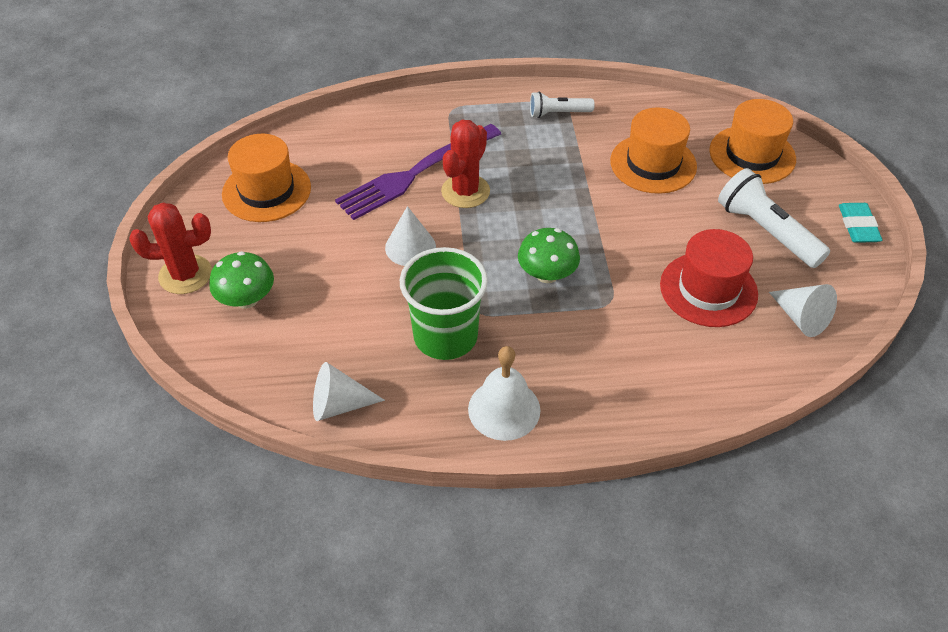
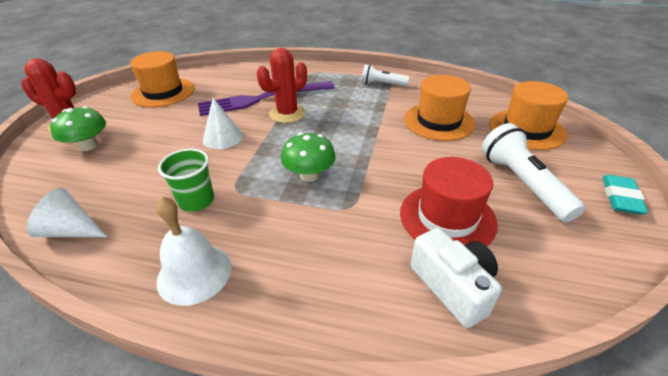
camera: 20 degrees right, 10 degrees down
(445, 336) = (196, 200): green cup -> green cup, size x0.63
(737, 356) = (453, 286): none -> white camera
(801, 318) = (538, 266): white cone -> none

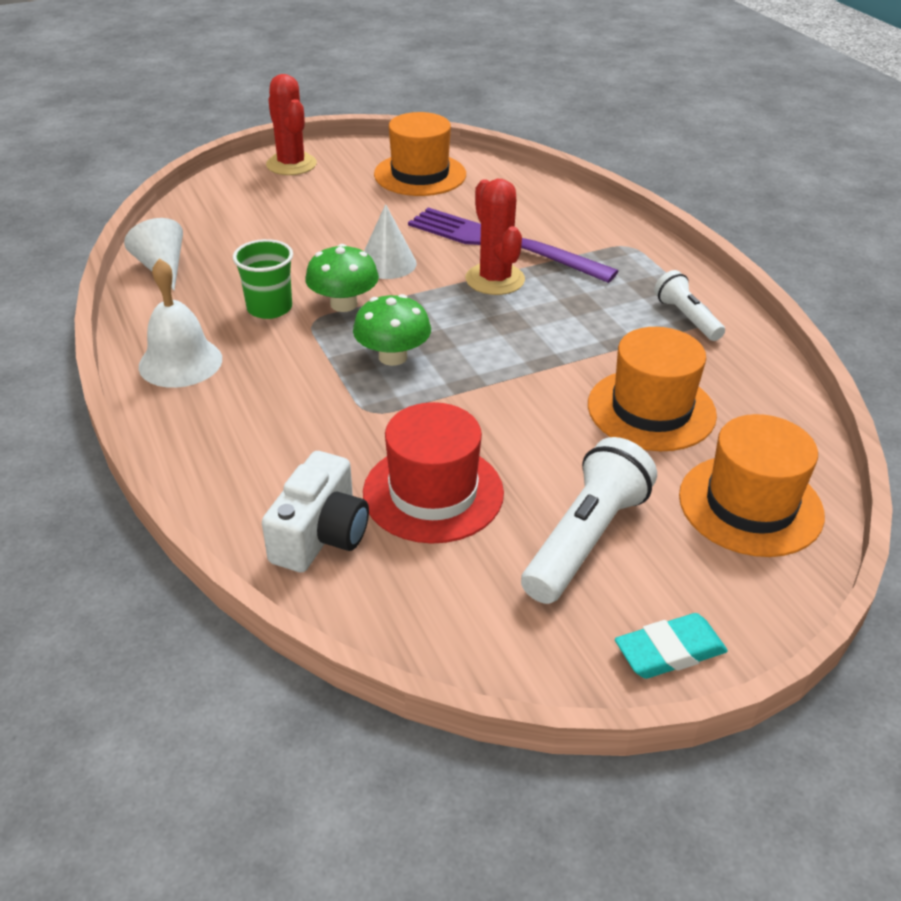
camera: 50 degrees right, 0 degrees up
(88, 145) = (274, 197): green mushroom -> green mushroom (343, 304)
(287, 114) = (495, 279): red cactus -> red cactus turned 60 degrees clockwise

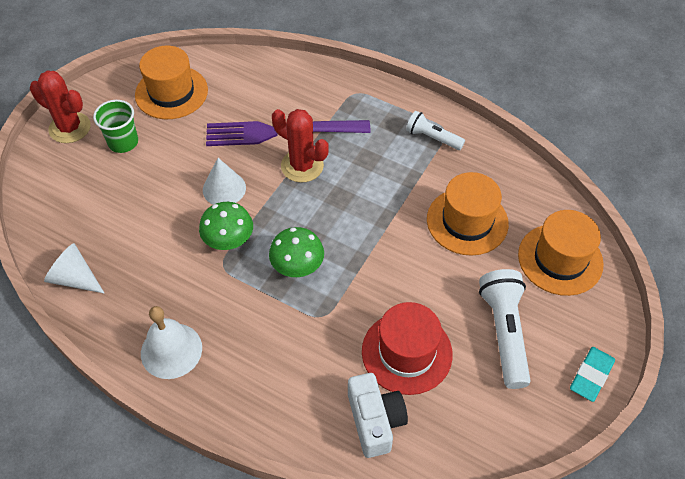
camera: 35 degrees left, 15 degrees up
(269, 308) = (184, 271): green cup -> green cup (123, 142)

